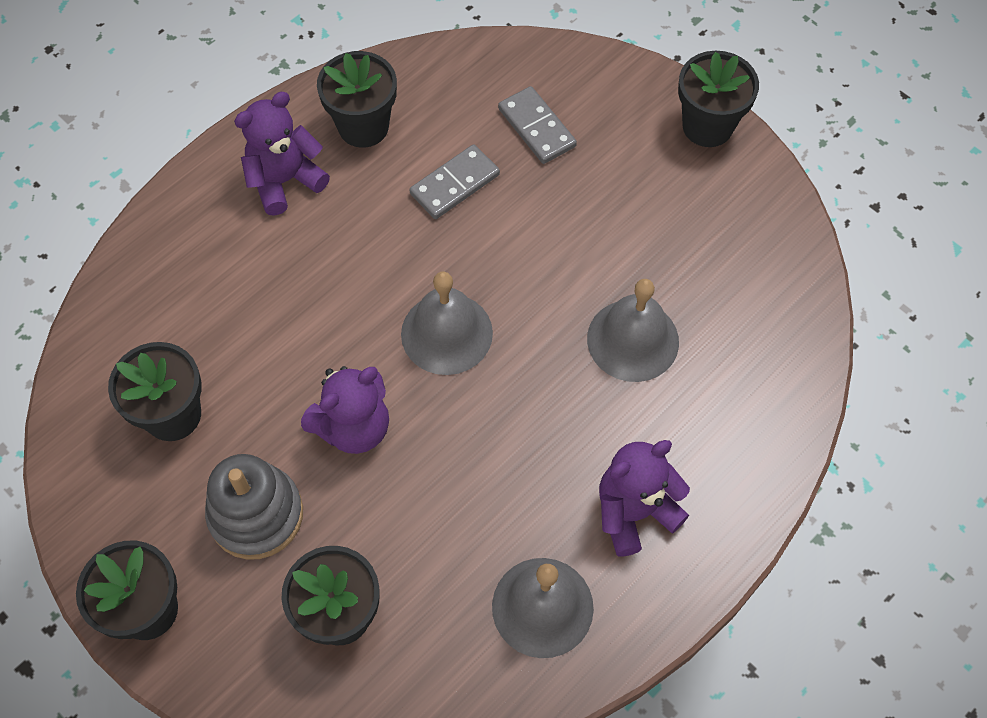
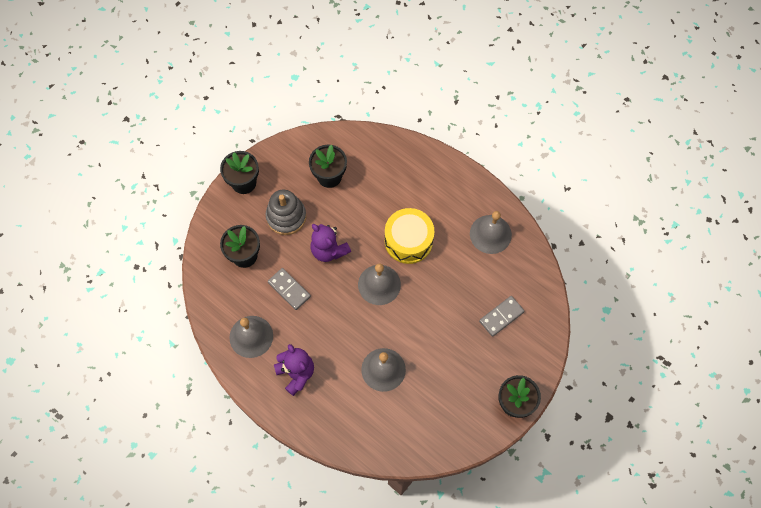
camera: 85 degrees right, 5 degrees up
(285, 181) = (454, 203): purple teddy bear -> none
(355, 270) = (408, 241): none -> yellow drum
(363, 126) = (490, 234): black flower pot -> grey bell
(454, 184) = (462, 280): grey domino -> grey domino (289, 289)

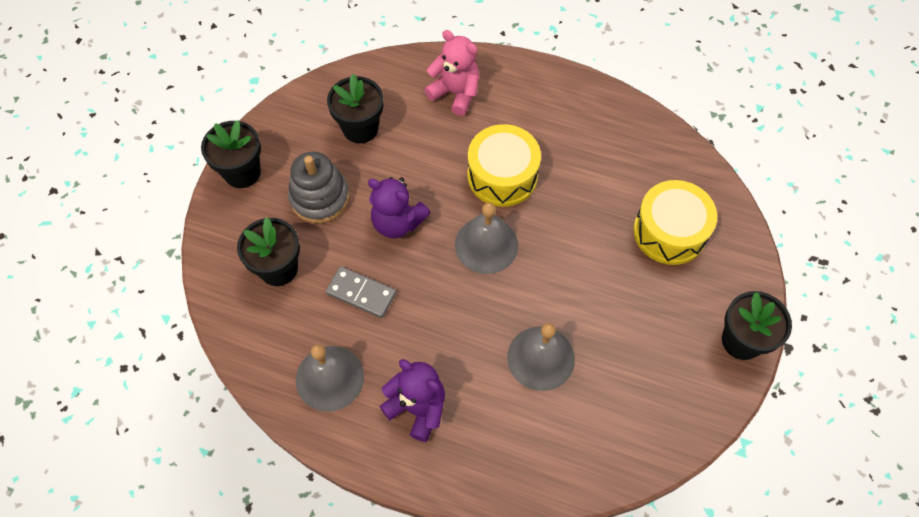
camera: 20 degrees left, 5 degrees down
(401, 171) = (455, 93): none -> pink teddy bear
(490, 234) = (607, 133): grey bell -> none
(501, 316) = (669, 232): grey domino -> yellow drum

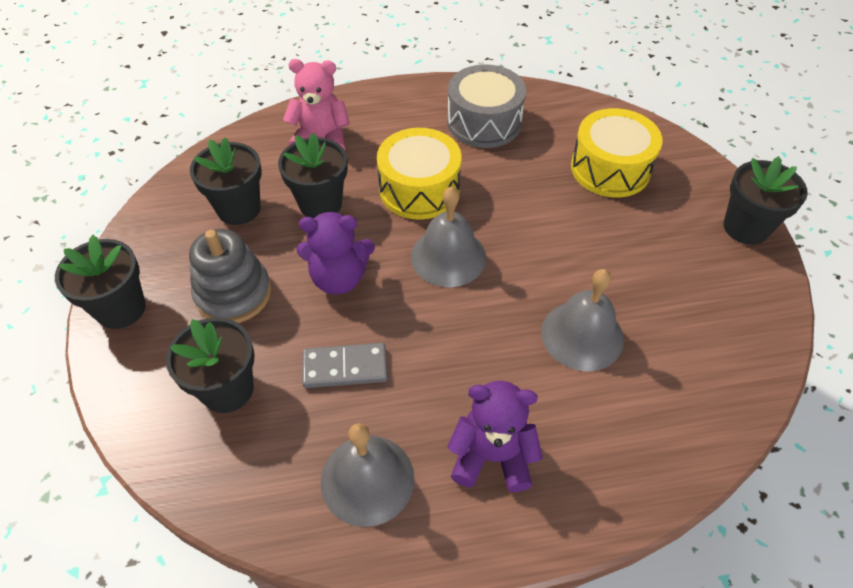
camera: 30 degrees left, 10 degrees down
(420, 153) = (320, 204): none -> black flower pot
(595, 137) = (484, 122): none -> grey drum

